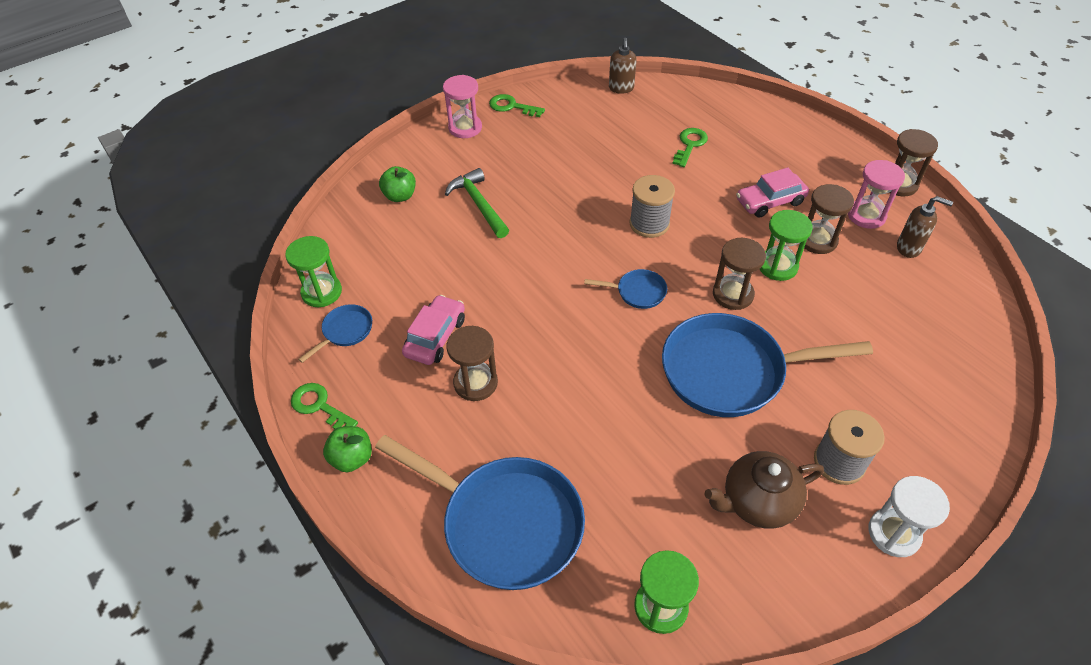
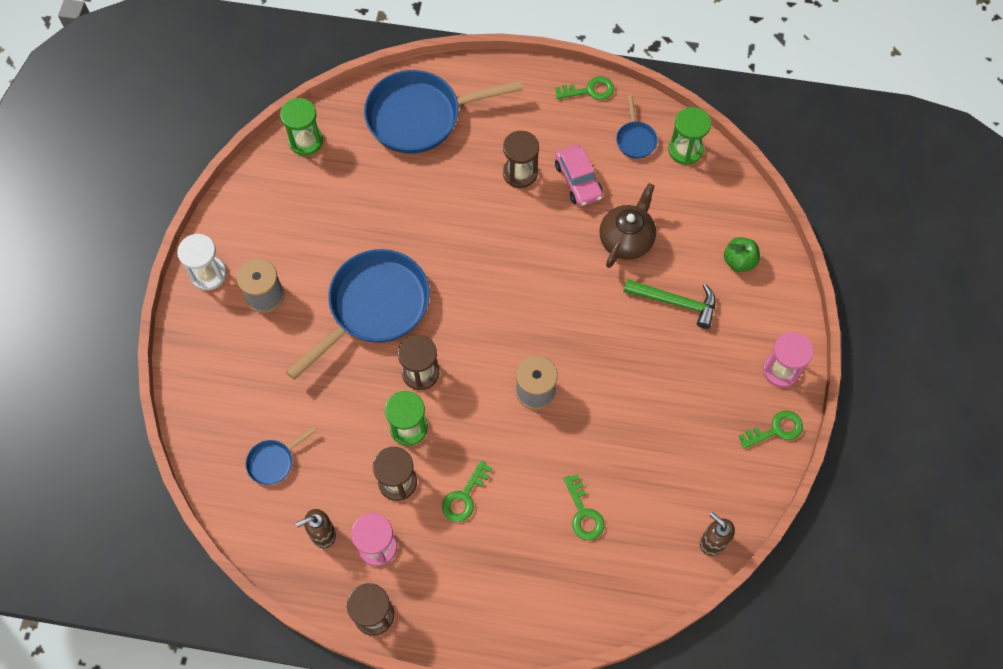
camera: 135 degrees right, 15 degrees up
(352, 458) = (536, 82): green apple -> none
(637, 292) = (486, 320): blue pan -> blue pan (273, 462)
(757, 502) = (296, 233): brown teapot -> brown teapot (626, 239)
(770, 201) = (464, 497): pink car -> green key

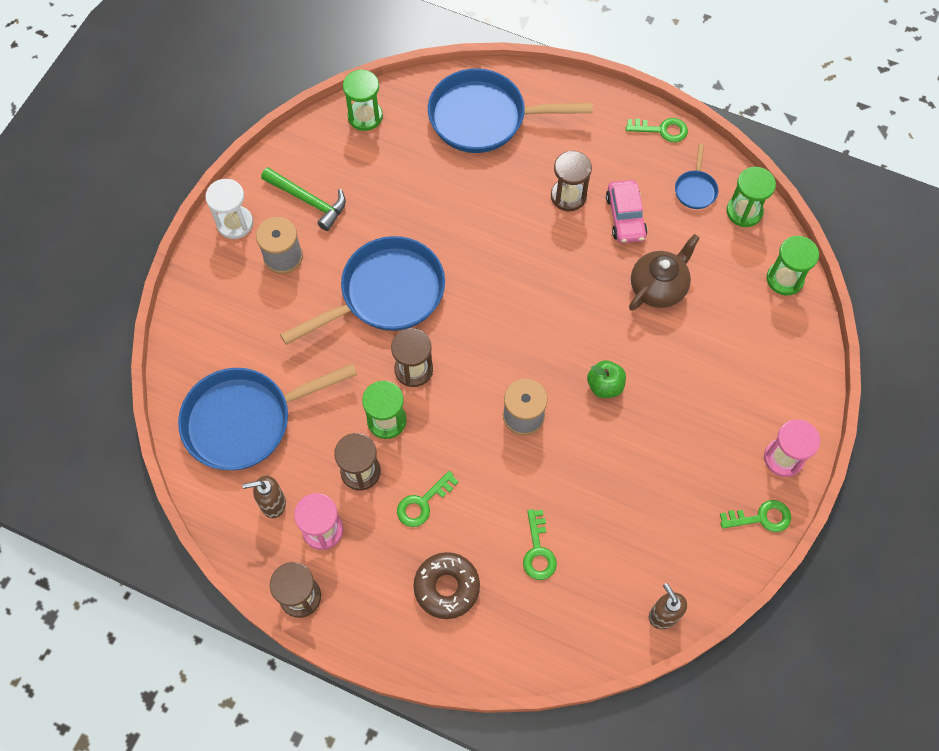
camera: 15 degrees right, 0 degrees up
(273, 462) = (245, 420): blue pan -> blue pan, size x2.29
(508, 569) = (446, 587): none -> brown donut
(675, 302) = (691, 362): green hammer -> green hammer (308, 200)
(738, 204) = (784, 279): none -> green hourglass
(739, 261) = (769, 336): green apple -> green apple (605, 386)

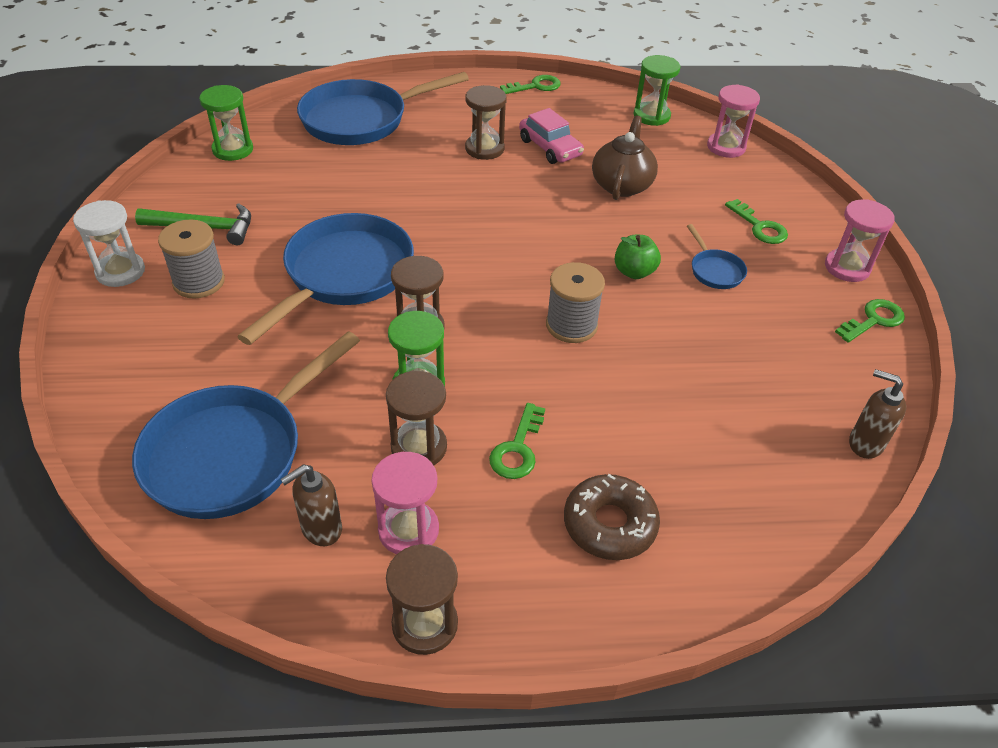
camera: 30 degrees left, 20 degrees down
(538, 551) = (685, 440): green key -> green key (759, 227)
(695, 189) = (597, 114): blue pan -> blue pan (715, 271)
(784, 279) = (726, 147): green hourglass -> pink hourglass

